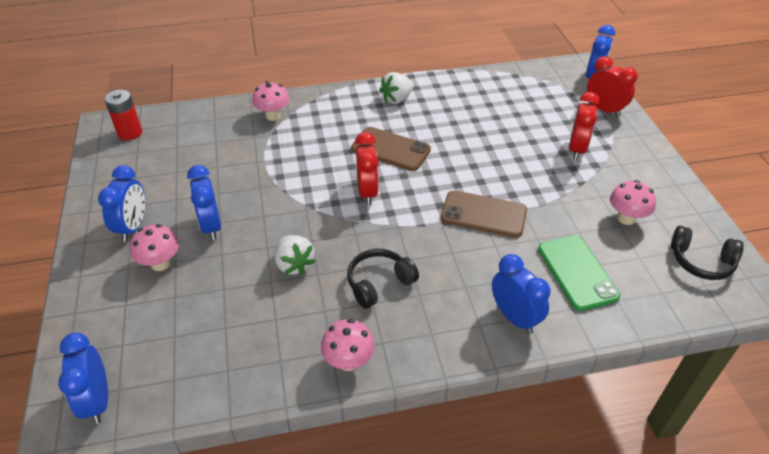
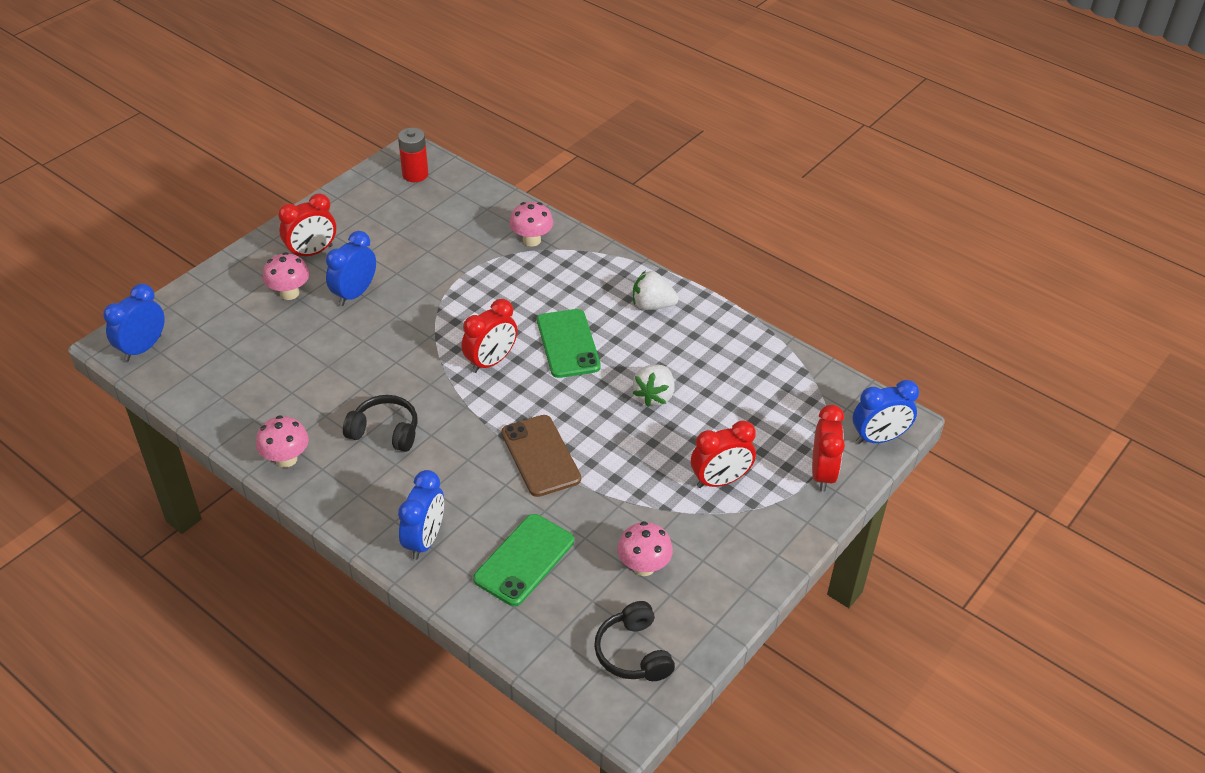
camera: 50 degrees right, 0 degrees up
(133, 227) = (312, 252): blue clock -> red clock
(294, 264) = (358, 368): white strawberry -> white strawberry (654, 396)
(390, 149) = (568, 344): brown phone -> green phone

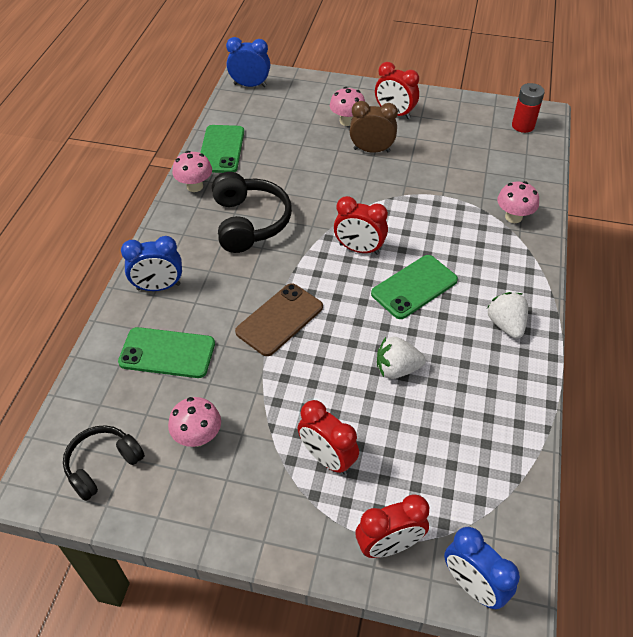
camera: 65 degrees right, 5 degrees up
(241, 414) = (221, 149): none -> green phone
(354, 294) = (371, 150): blue clock -> brown clock
(385, 431) = (249, 222): black headphones -> black headphones, size x1.53

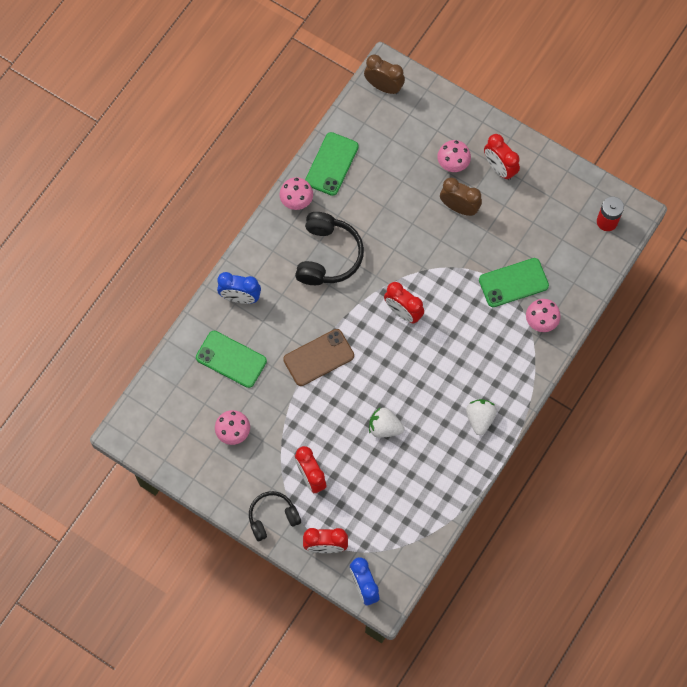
camera: 20 degrees right, 20 degrees up
(103, 465) = (168, 431): black headphones -> black headphones (272, 517)
(250, 85) = (383, 86): blue clock -> brown clock
(414, 287) = (429, 362): green phone -> green phone (513, 282)

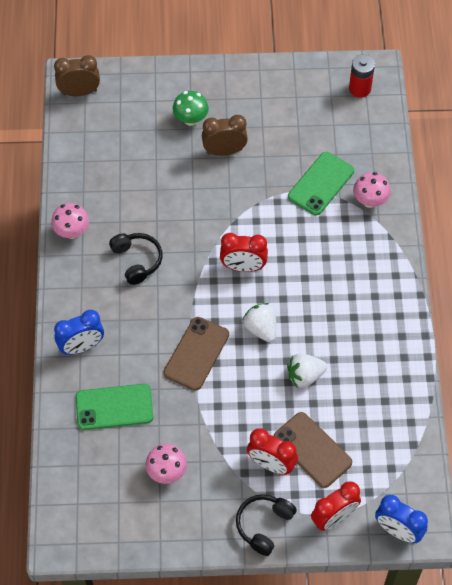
camera: 35 degrees left, 10 degrees down
(328, 256) = (137, 260): black headphones -> black headphones, size x0.65
(331, 164) = (80, 182): green phone -> none
(348, 486) = (312, 450): none -> brown phone
(453, 164) = (191, 119): pink mushroom -> green mushroom
(480, 418) = (383, 314): white strawberry -> white strawberry (261, 328)
(499, 168) = (234, 100): red clock -> none

